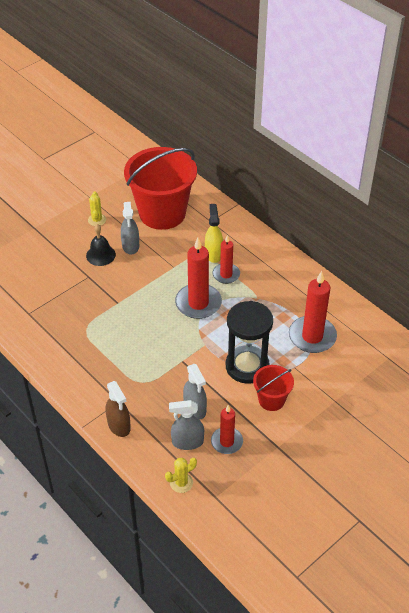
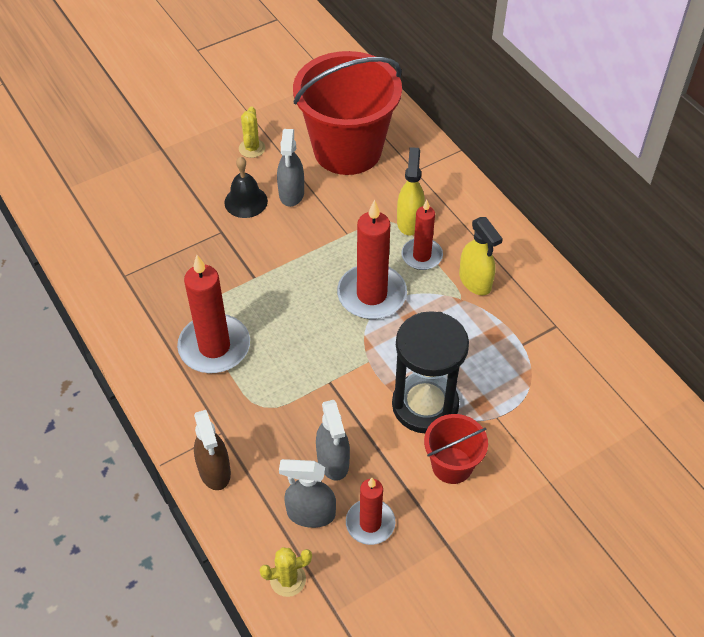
camera: 10 degrees right, 5 degrees up
(264, 286) = (475, 281): none -> yellow spray bottle
(312, 336) = (533, 372): red candle -> red candle (214, 347)

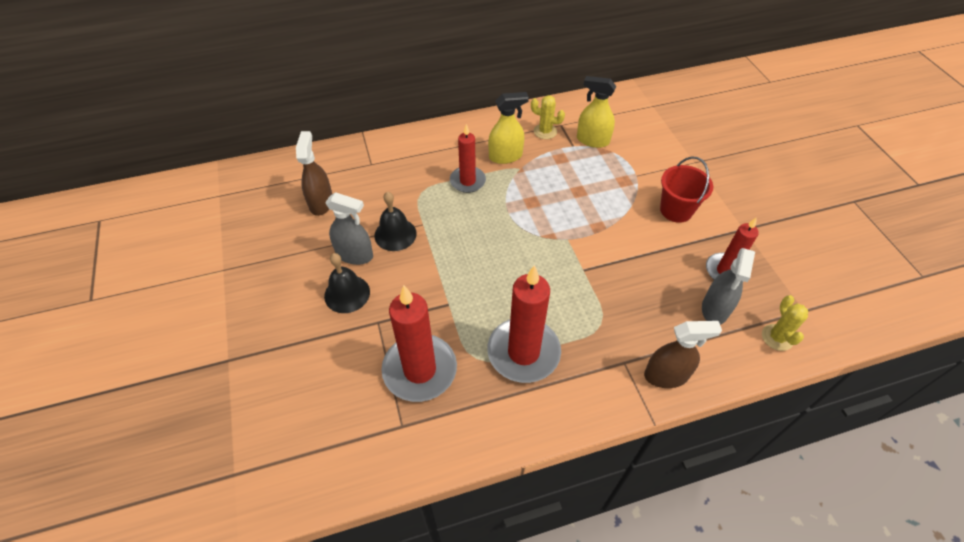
camera: 75 degrees left, 0 degrees up
(252, 148) = (276, 276): yellow cactus -> yellow cactus (545, 131)
(326, 216) = (395, 234): none -> black bell
(333, 461) = (664, 283): grey spray bottle -> none
(347, 150) = (321, 203): red bucket -> brown spray bottle
(372, 295) = (498, 222): red candle -> red candle (420, 370)
(409, 221) = (427, 180): yellow spray bottle -> yellow spray bottle (592, 140)
(425, 405) = (618, 213): black hourglass -> none

